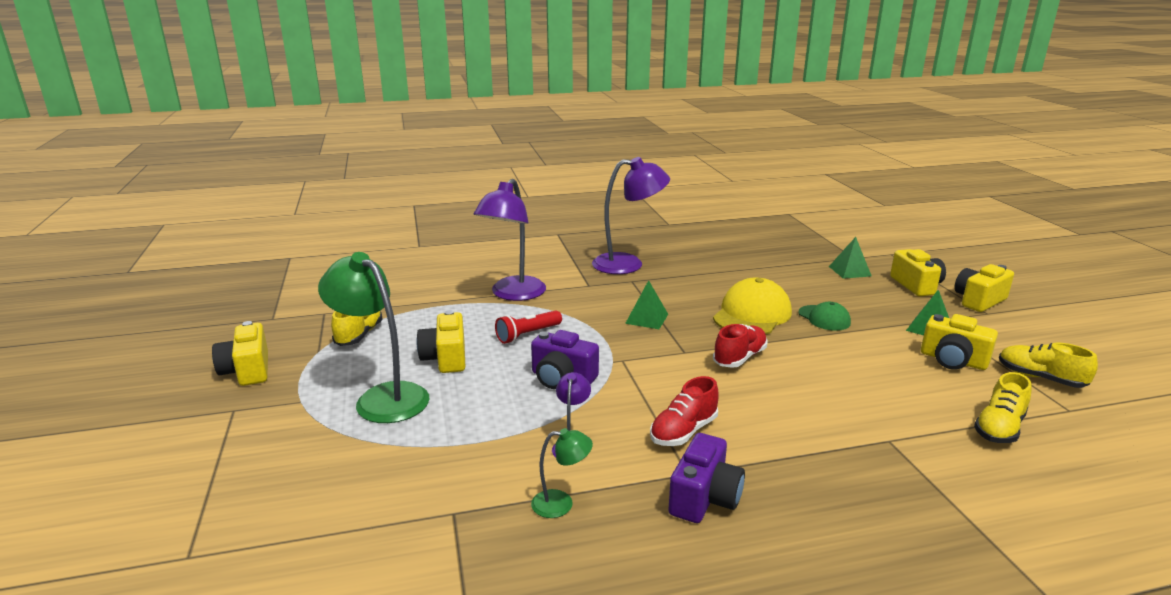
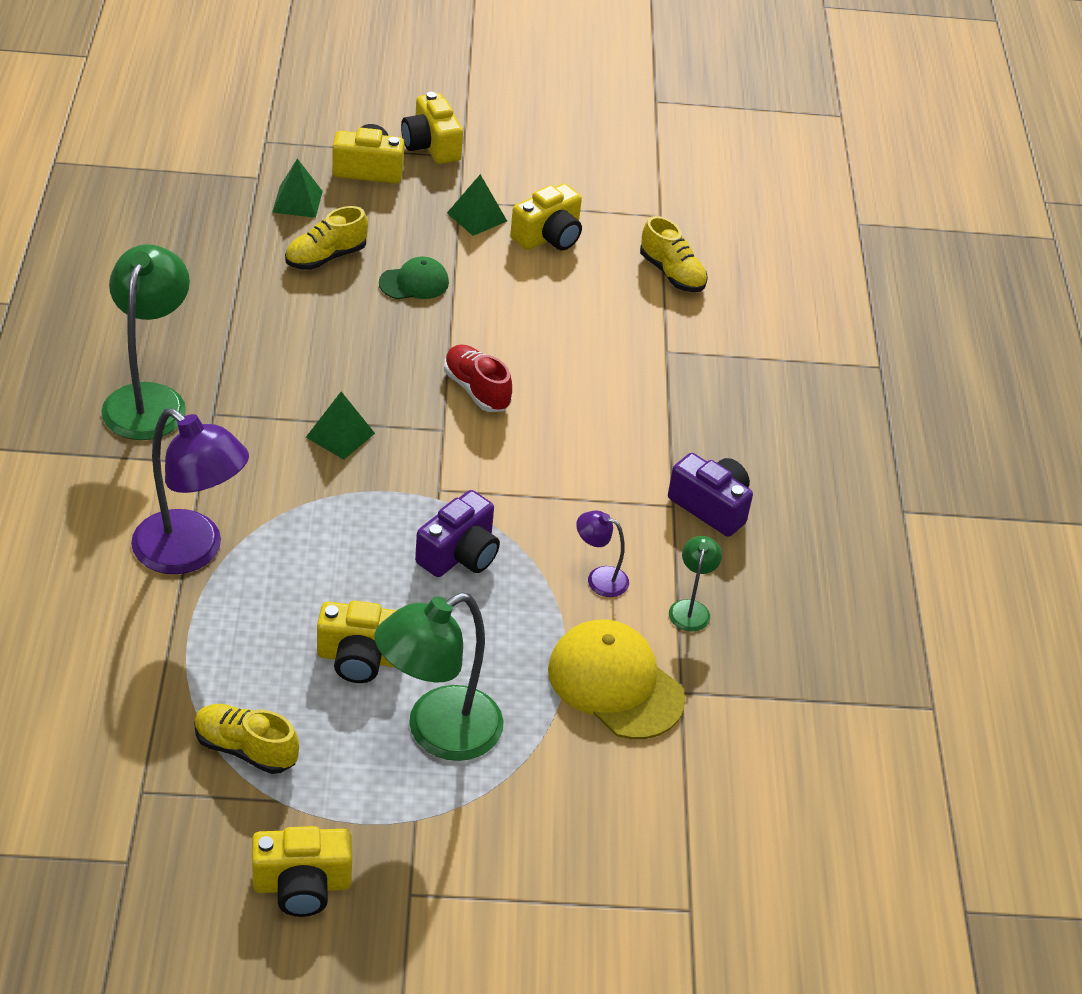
camera: 80 degrees left, 20 degrees up
(527, 335) = (331, 563): red flashlight -> none
(628, 264) = (149, 399): purple lamp -> green lamp
(683, 431) = (604, 486): red shoe -> none
(752, 314) = (375, 338): yellow cap -> yellow cap (615, 683)
(1040, 378) = (603, 200): yellow shoe -> yellow shoe (326, 257)

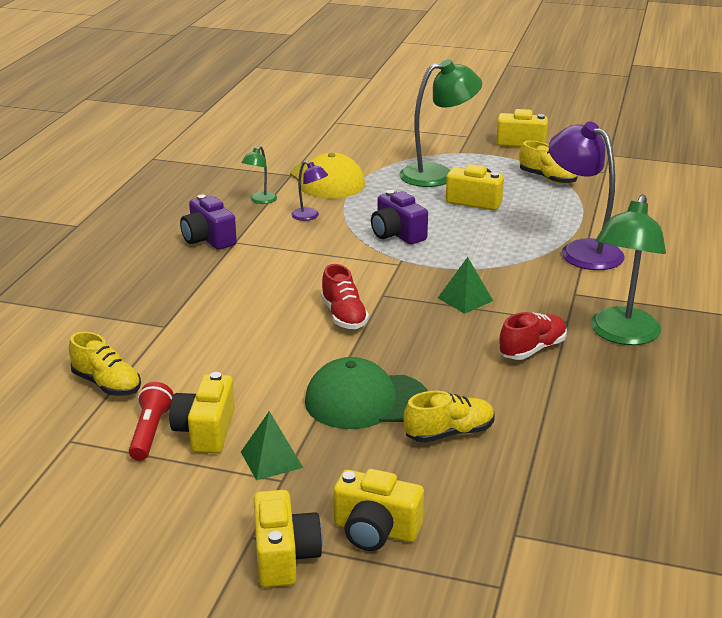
camera: 160 degrees left, 15 degrees down
(253, 366) = (532, 349): none -> red shoe
(297, 201) = (470, 498): green pyramid -> none
(414, 283) = (366, 401): green cap -> green cap, size x1.75
(459, 554) = (397, 234): purple camera -> purple camera turned 90 degrees counterclockwise
(548, 236) = (205, 431): yellow camera -> yellow camera turned 60 degrees counterclockwise
(596, 230) = (150, 432): none -> red flashlight
(672, 273) = (107, 384): yellow shoe -> yellow shoe turned 150 degrees clockwise

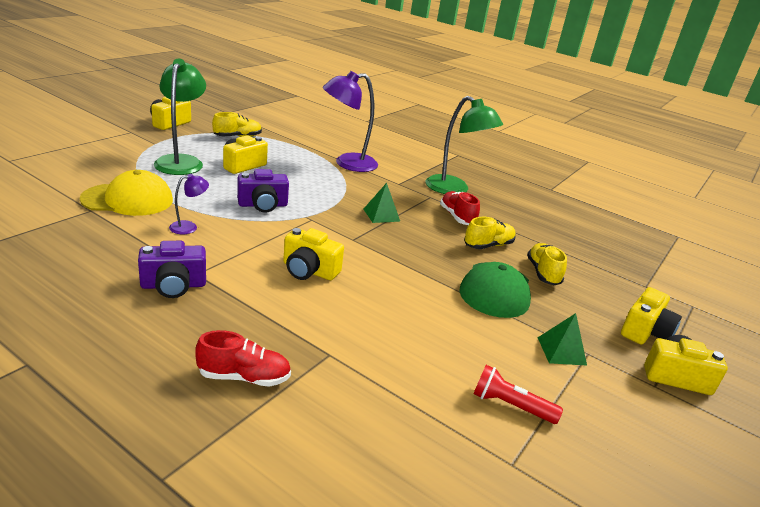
camera: 75 degrees left, 0 degrees up
(107, 384) = (419, 416): yellow shoe -> yellow shoe (488, 245)
(205, 431) = (516, 373): yellow camera -> yellow camera (309, 270)
(260, 200) = (125, 238): green lamp -> none
(344, 316) = (373, 263): red shoe -> red shoe (244, 377)

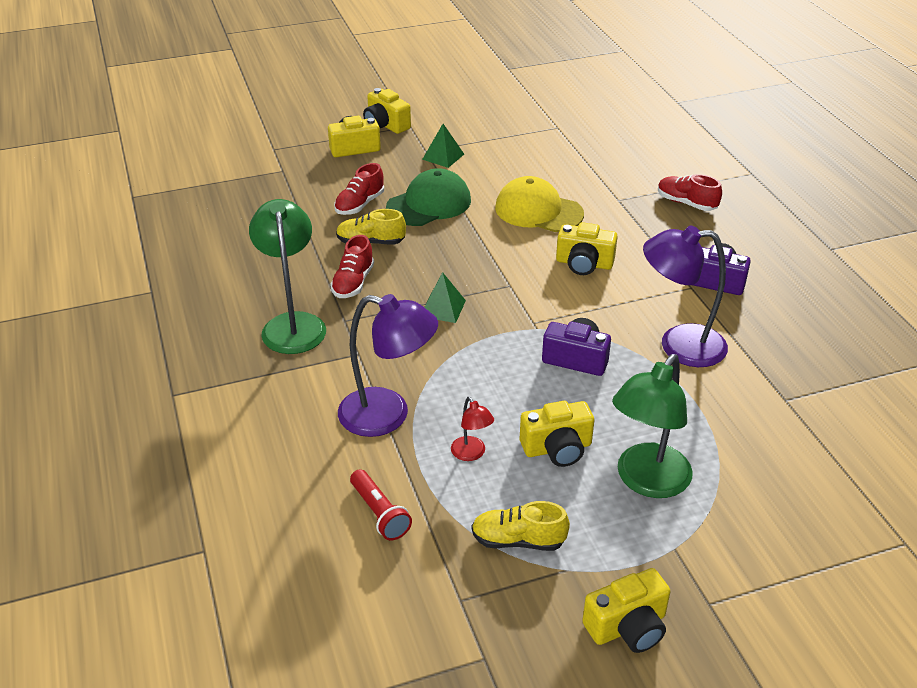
camera: 140 degrees left, 10 degrees up
(128, 200) = (739, 408): yellow cap -> yellow cap (538, 211)
(189, 227) = (679, 345): purple lamp -> purple lamp, size x2.11
(287, 157) = (471, 454): none -> red lamp
(309, 270) = (584, 264): yellow camera -> yellow camera turned 135 degrees clockwise
(510, 405) = (524, 145): red flashlight -> red flashlight (379, 513)
(543, 273) = (360, 204): yellow shoe -> red shoe

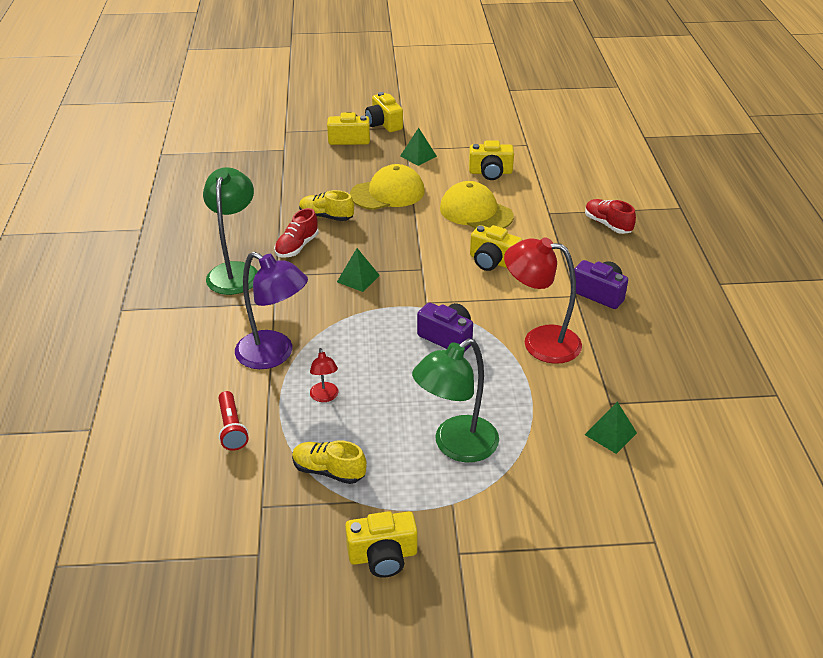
camera: 15 degrees right, 0 degrees up
(360, 204) = (332, 185): red shoe -> none
(429, 204) = (388, 193): green cap -> yellow cap
(557, 448) = (396, 405): yellow camera -> yellow camera (490, 172)
(679, 345) = (540, 342): purple lamp -> red lamp
(802, 433) = (610, 433): none -> green pyramid

